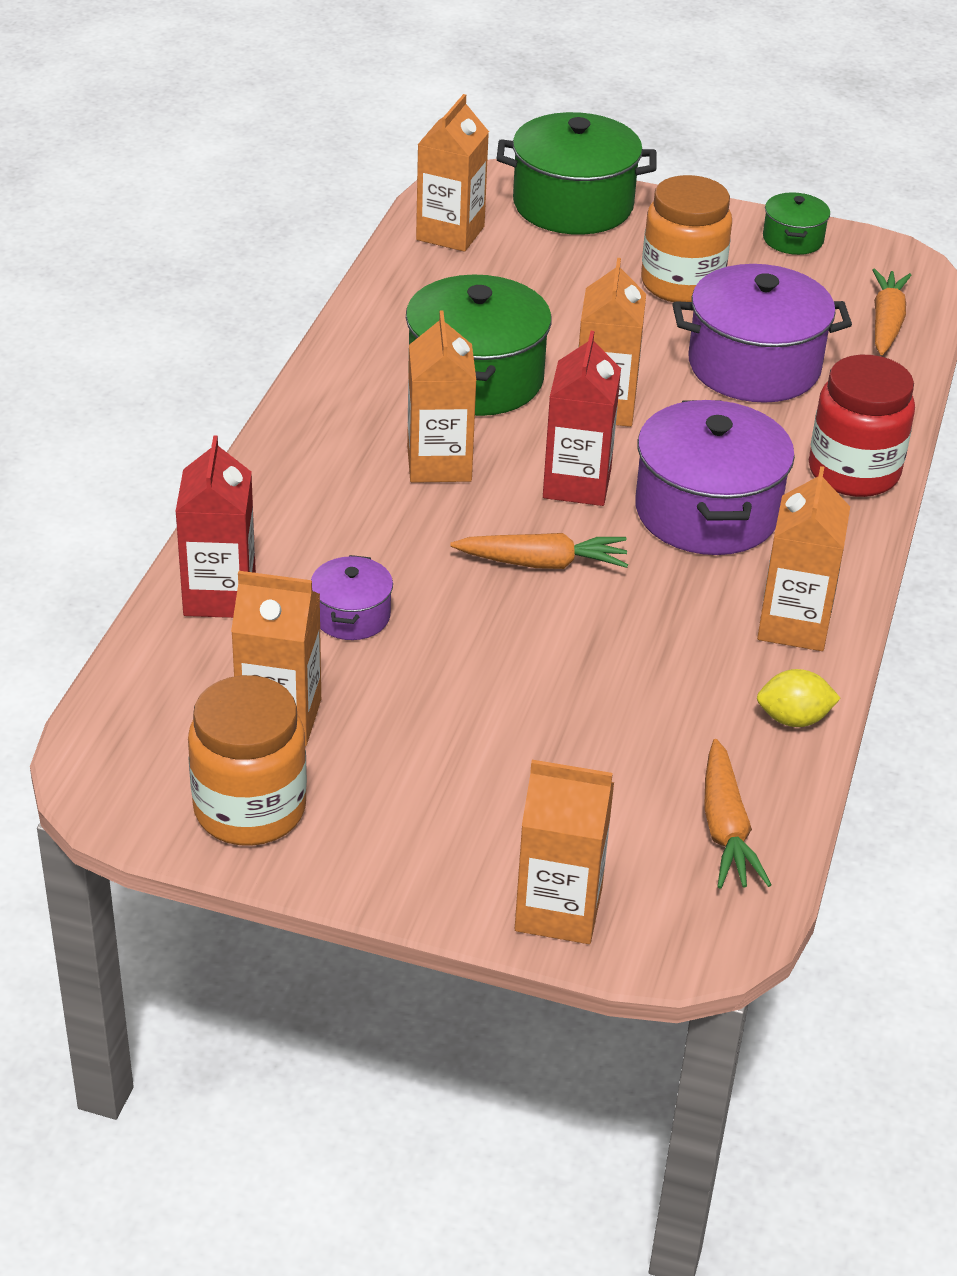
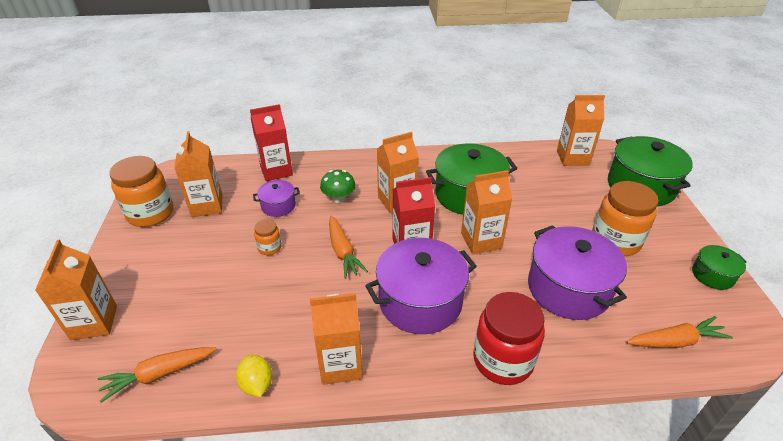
camera: 70 degrees right, 0 degrees up
(381, 531) = (338, 198): none -> green mushroom
(476, 650) = (269, 248): none -> orange jar

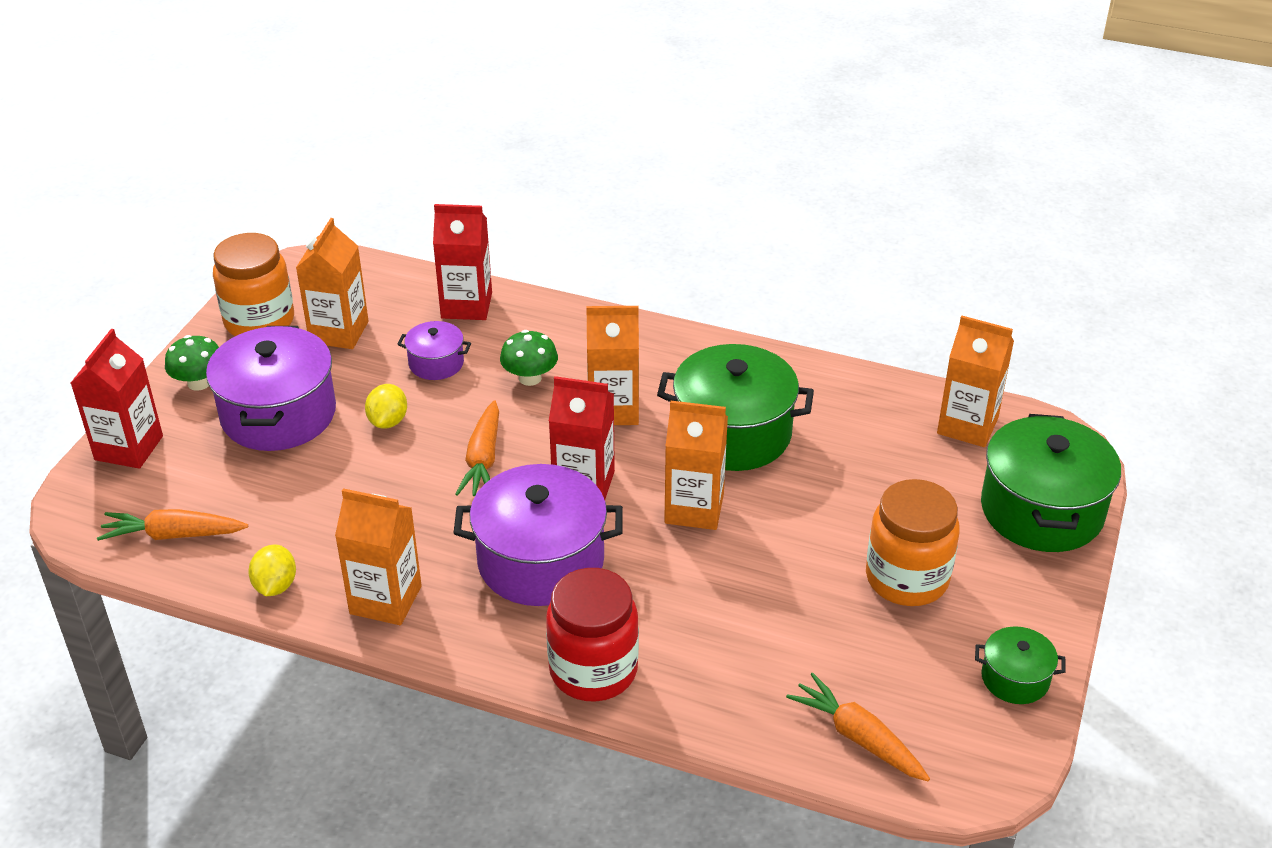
camera: 25 degrees right, 0 degrees up
(94, 322) = (129, 448): orange carton -> red carton
(127, 262) = (199, 383): none -> green mushroom
(269, 248) = (388, 421): orange jar -> yellow lemon
(568, 289) = (766, 618): purple pot -> purple pot (278, 414)
(675, 341) = (858, 737): orange carrot -> orange carrot turned 150 degrees counterclockwise

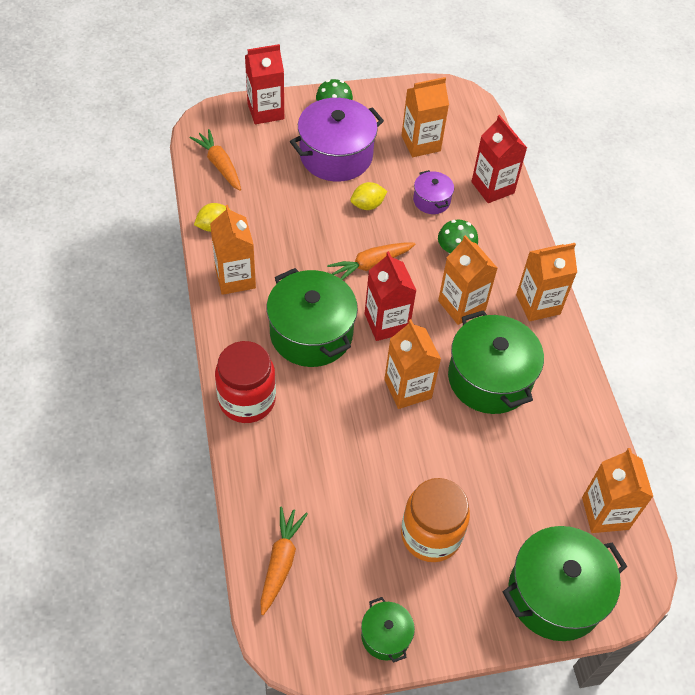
camera: 55 degrees right, 15 degrees up
(259, 321) = (401, 105): orange jar -> none
(541, 561) = (311, 333): purple pot -> green pot
(664, 348) = (538, 304): none -> orange carton

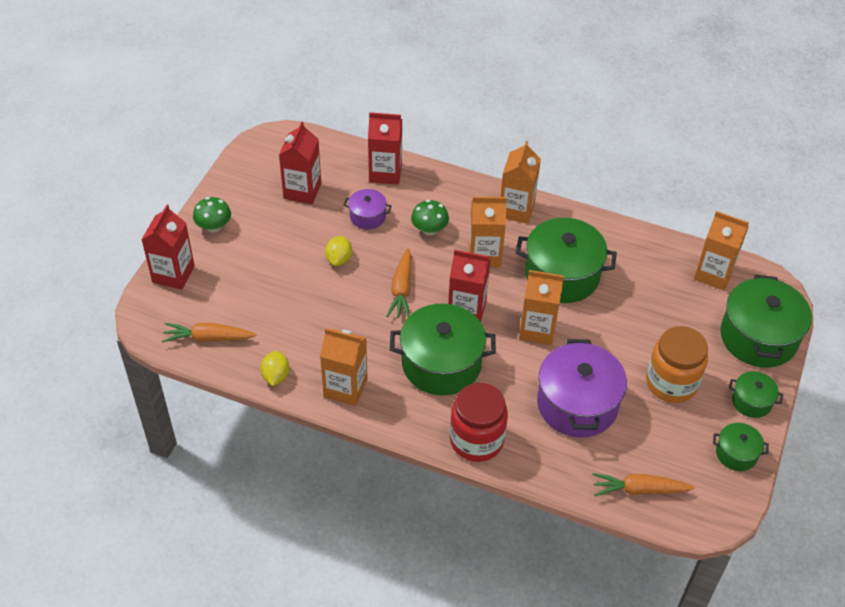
camera: 55 degrees left, 5 degrees down
(281, 562) = (639, 490): orange carrot -> orange carrot turned 45 degrees counterclockwise
(336, 155) = (267, 252): purple pot -> purple pot (577, 404)
(421, 143) = (302, 191): orange carton -> red carton
(463, 623) = (751, 401): none -> green pot

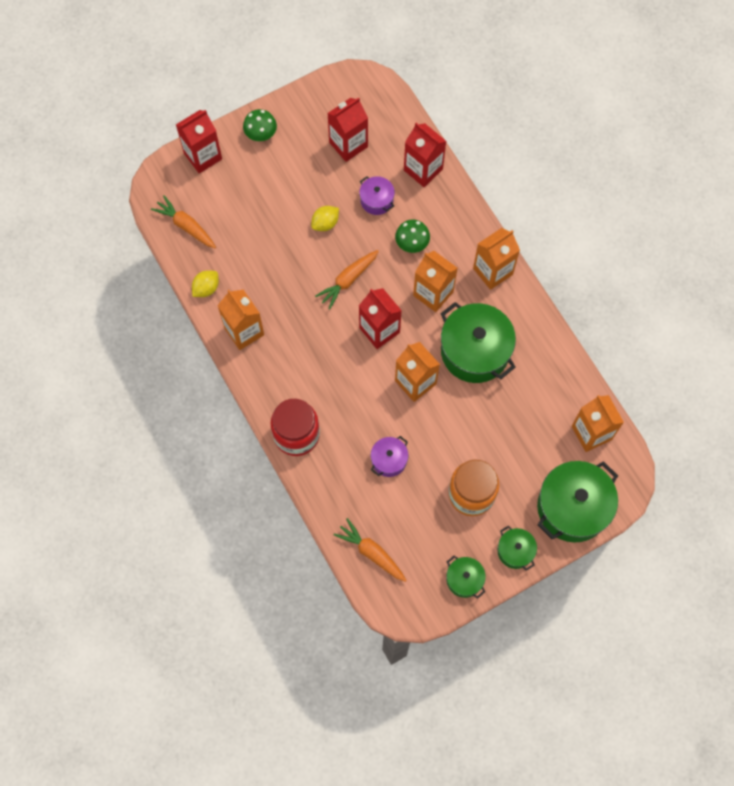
camera: 40 degrees right, 20 degrees up
(441, 364) = (324, 360): green pot -> none
(577, 404) = (389, 460): purple pot -> purple pot, size x0.50

